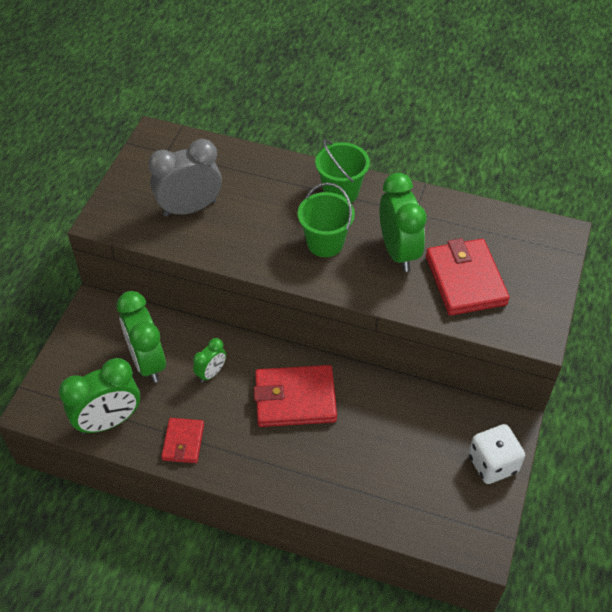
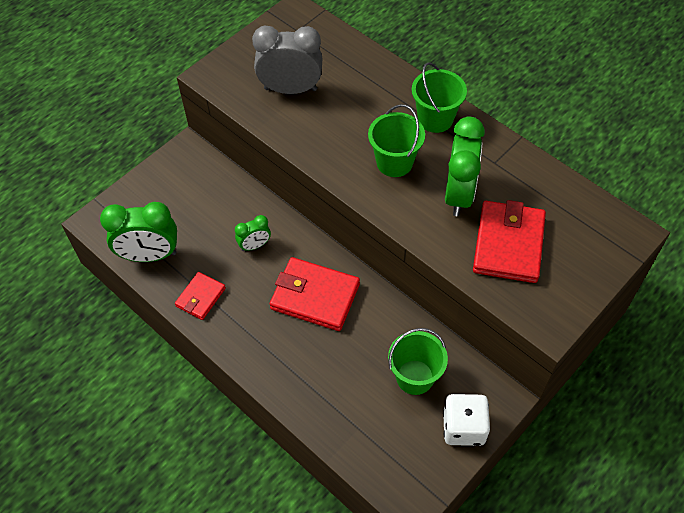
camera: 25 degrees right, 5 degrees up
(147, 362) = (206, 215): green clock -> none
(426, 436) = (414, 377): none -> green bucket

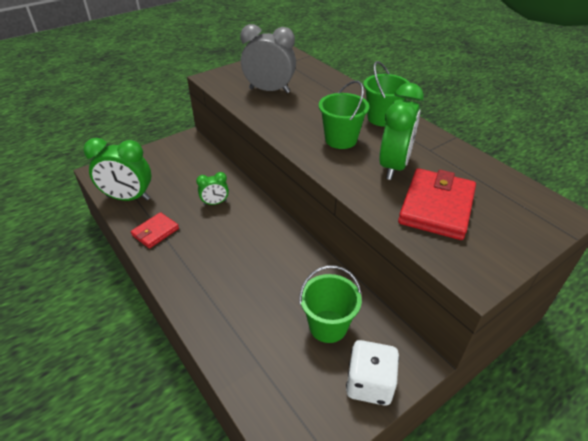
camera: 10 degrees right, 15 degrees down
(315, 296) = (253, 245): red wallet -> none

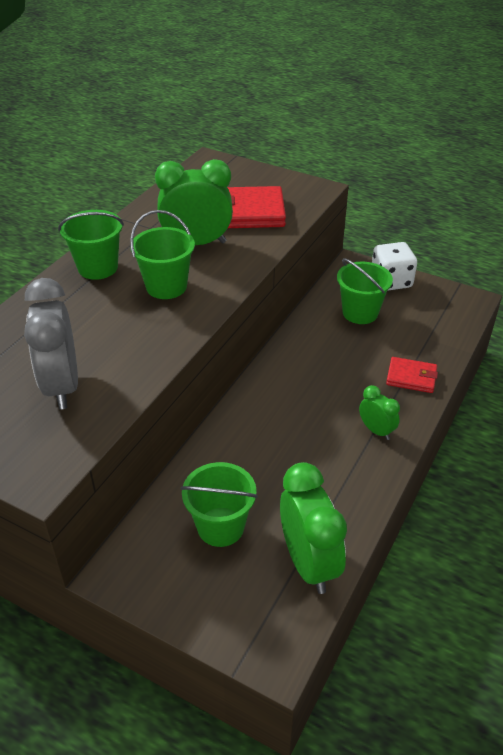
camera: 115 degrees left, 0 degrees up
(155, 232) = (347, 490): red wallet -> red wallet (411, 377)
(181, 175) = (220, 527): none -> green bucket
(215, 203) = (257, 456): green clock -> green clock (376, 430)

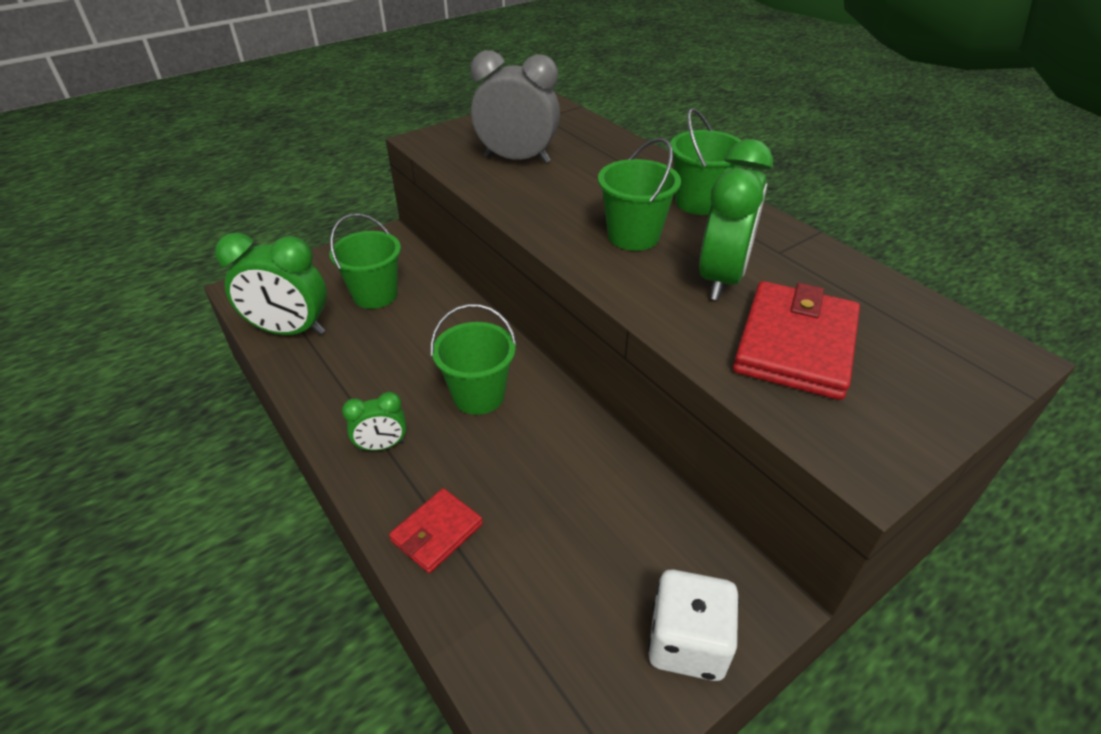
camera: 115 degrees right, 0 degrees up
(360, 313) = (615, 542): green bucket -> green bucket (478, 395)

